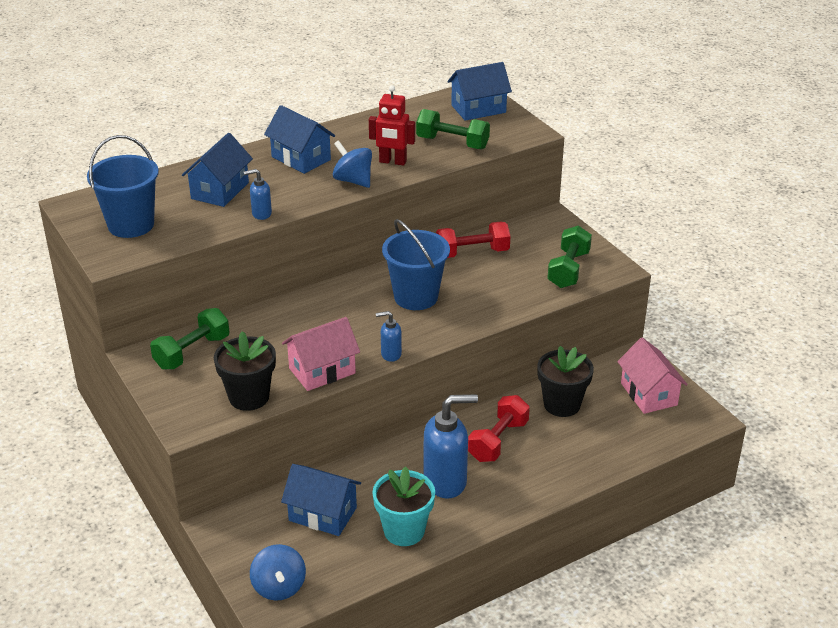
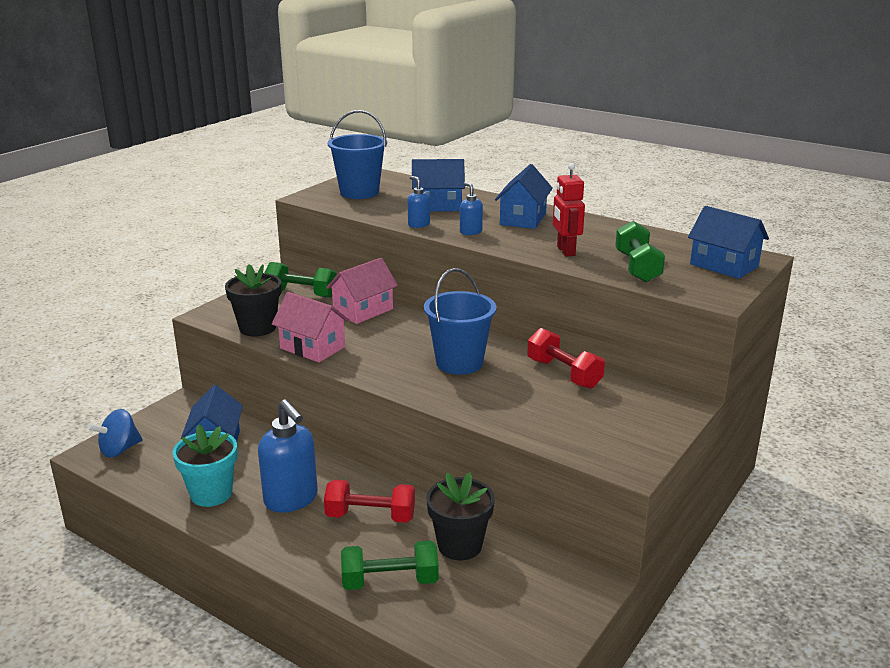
camera: 65 degrees right, 10 degrees down
(353, 181) = (511, 243): blue spinning top -> none
(390, 354) = (359, 372): blue soap dispenser -> blue soap dispenser (470, 232)
(568, 270) = (594, 435): green dumbbell -> green dumbbell (390, 581)
(648, 394) = (530, 610): pink house -> pink house (363, 311)

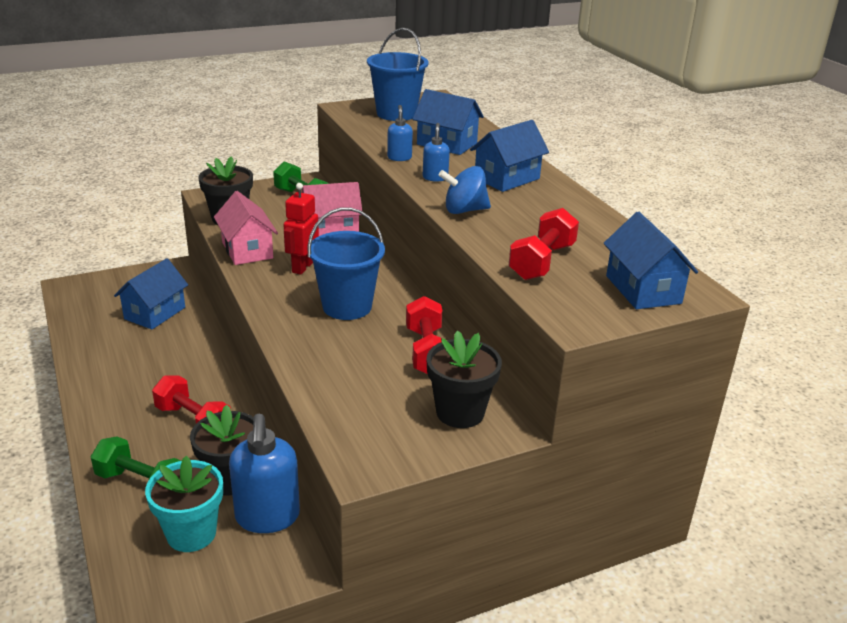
camera: 30 degrees right, 5 degrees up
(119, 450) = (89, 290): blue spinning top -> blue spinning top (464, 210)
(211, 494) = (107, 351): turquoise flower pot -> turquoise flower pot (191, 533)
(291, 499) = (154, 381): blue soap dispenser -> blue soap dispenser (267, 517)
(565, 251) = (495, 223): red robot -> red robot (302, 267)
(637, 267) = (542, 262): green dumbbell -> red dumbbell
(642, 405) = (460, 412): none -> black flower pot

